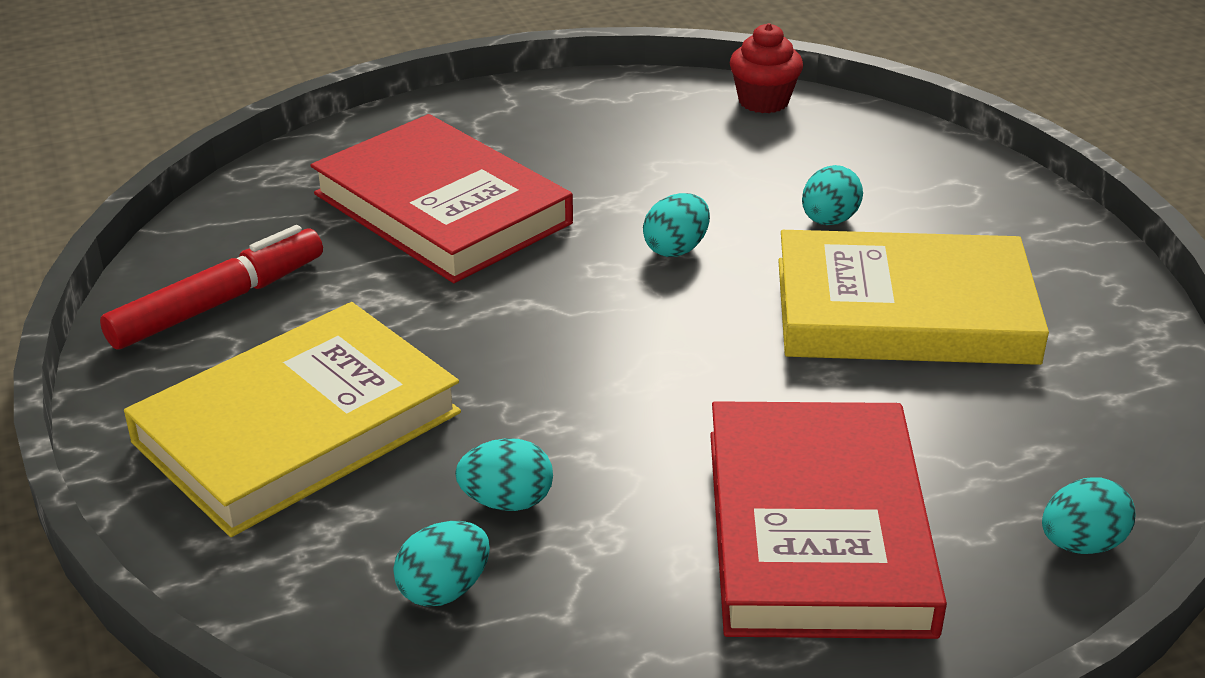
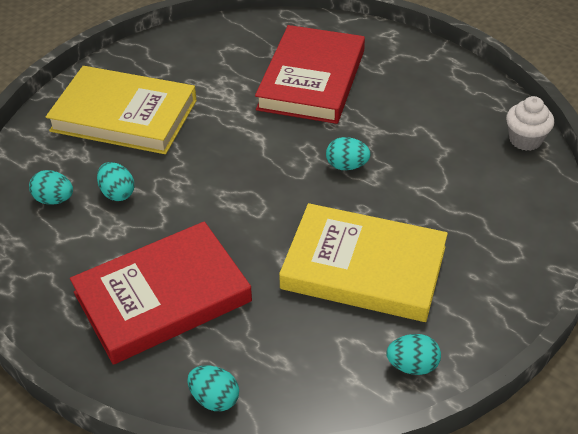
camera: 60 degrees right, 10 degrees up
(218, 303) = (187, 55): red marker -> none
(763, 101) = (525, 140): red cupcake -> white cupcake
(829, 220) = (425, 209): turquoise egg -> turquoise egg (412, 366)
(904, 311) = (363, 268): yellow book -> yellow book turned 45 degrees counterclockwise

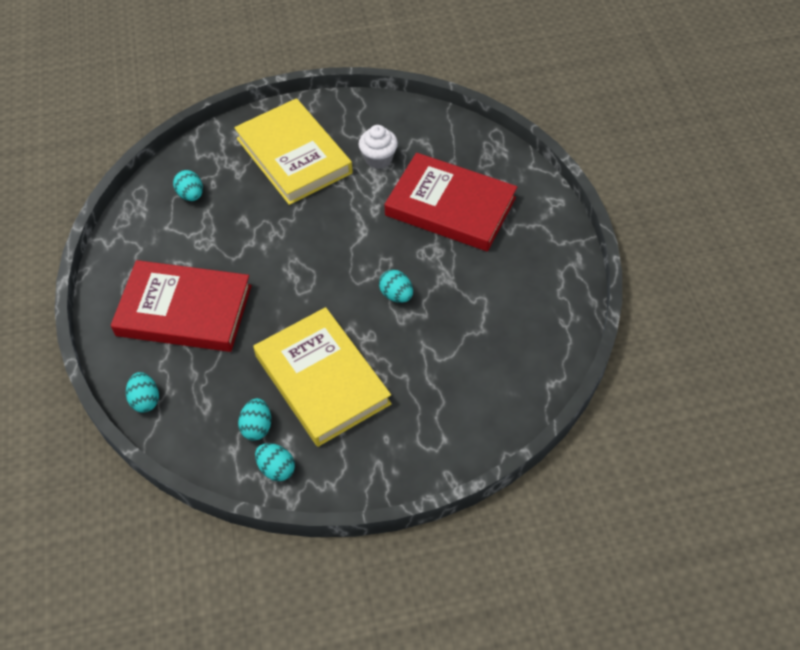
camera: 40 degrees right, 10 degrees up
(117, 193) = (231, 215): turquoise egg -> turquoise egg (257, 427)
(312, 80) = (450, 207): red book -> red book turned 60 degrees clockwise
(525, 140) = (550, 363): white cupcake -> white cupcake (378, 159)

